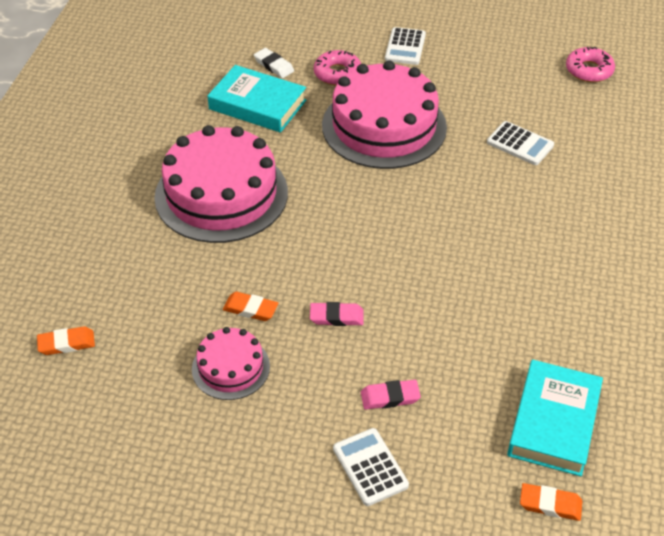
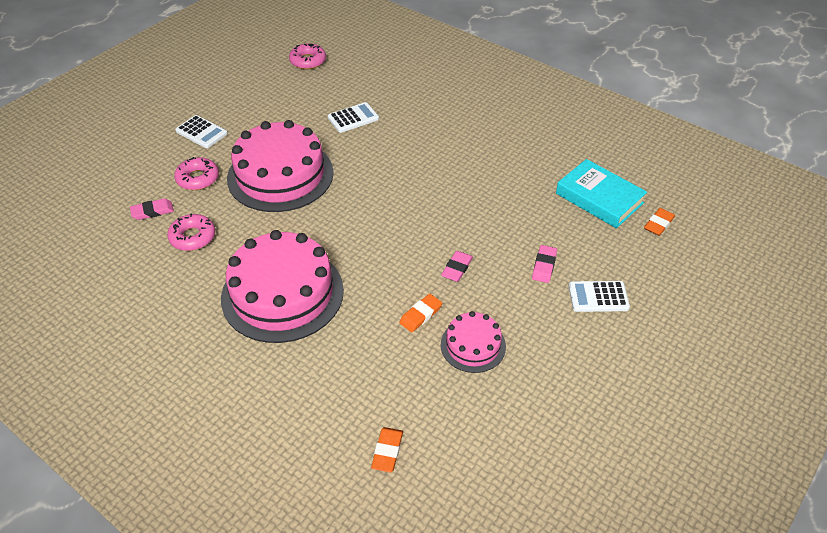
camera: 65 degrees left, 0 degrees up
(257, 105) = (192, 237): turquoise book -> pink donut
(274, 65) = (152, 211): white eraser -> pink eraser

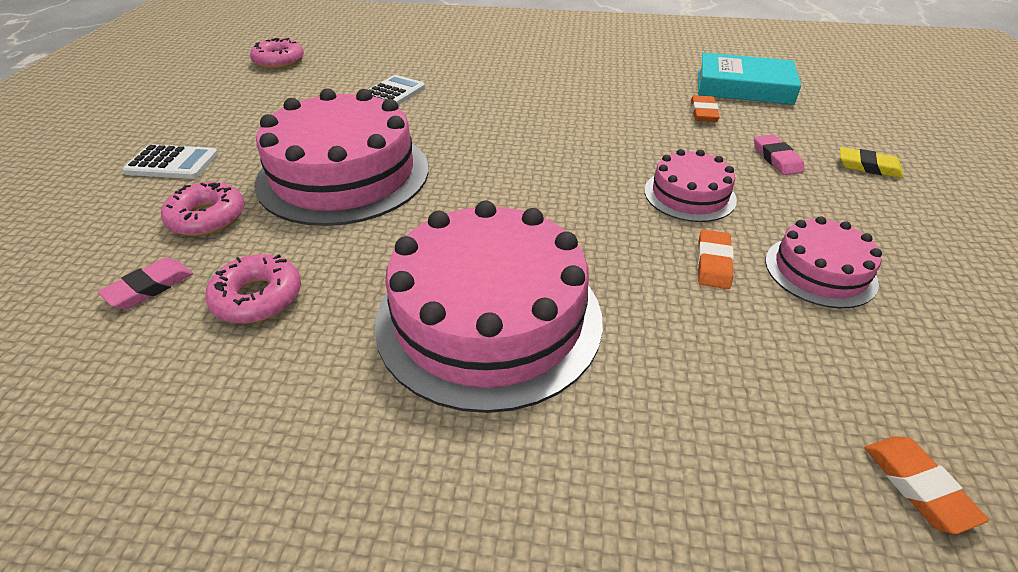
camera: 30 degrees left, 5 degrees down
(457, 268) = (689, 195): pink eraser -> pink cake
(598, 297) = (868, 167): white calculator -> yellow eraser
(658, 224) = (824, 90): orange eraser -> orange eraser (703, 112)

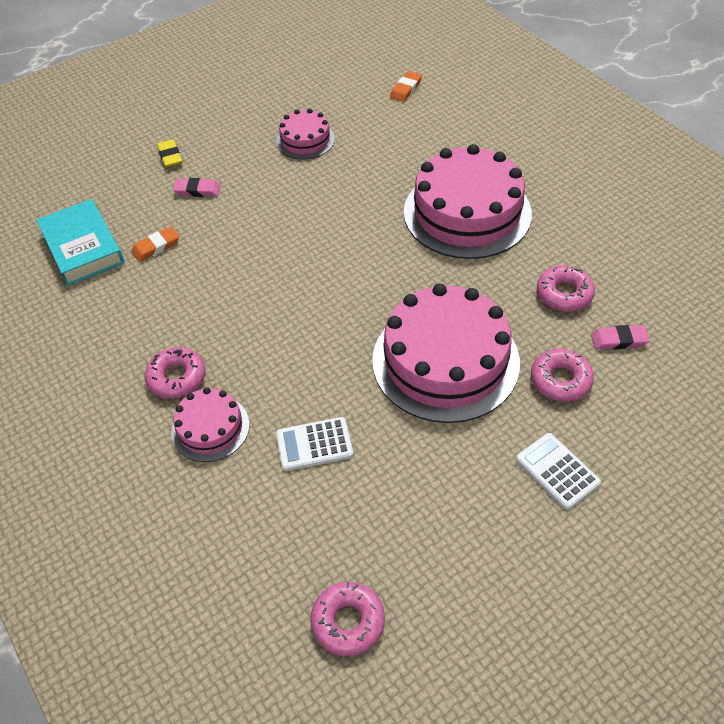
camera: 130 degrees left, 10 degrees up
(534, 76) = (177, 378): none -> pink donut
(689, 195) = (283, 204): pink cake -> pink cake (210, 428)
(713, 263) = (339, 170): orange eraser -> none
(776, 158) = (197, 190): pink eraser -> pink eraser turned 60 degrees clockwise

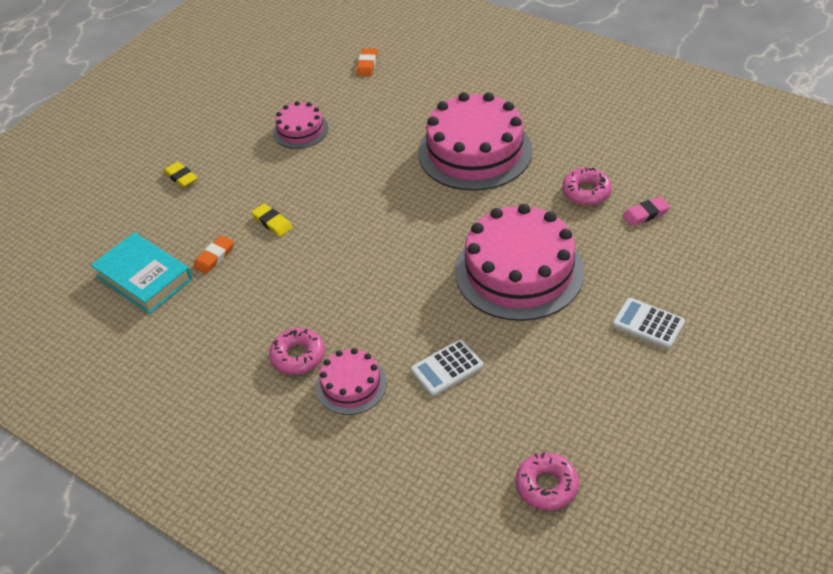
camera: 20 degrees left, 5 degrees down
(197, 190) = (225, 199): pink eraser -> none
(228, 228) = (272, 222): none -> yellow eraser
(560, 380) = (617, 257): pink donut -> none

